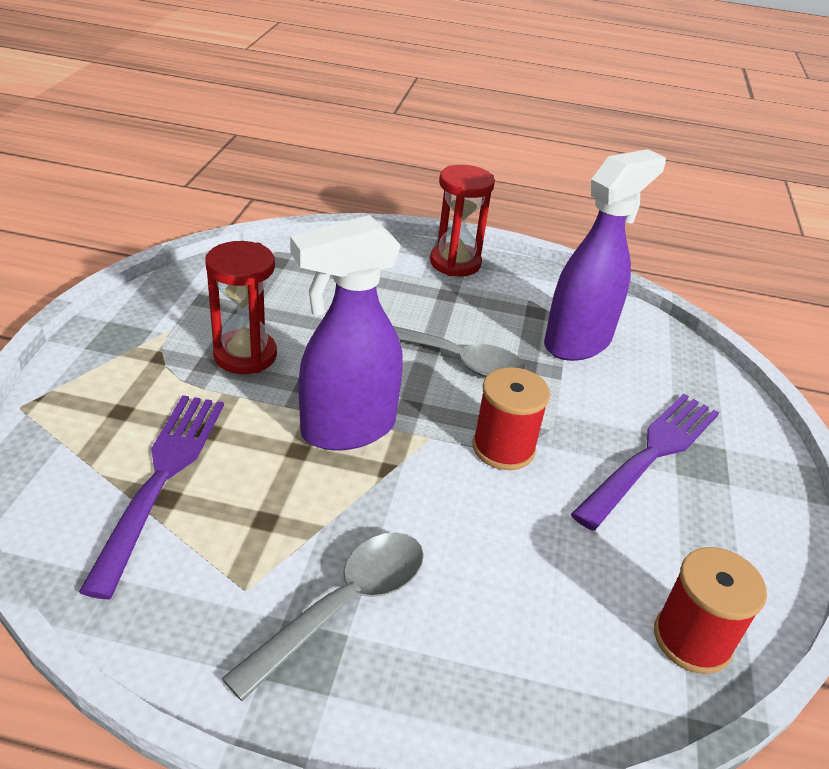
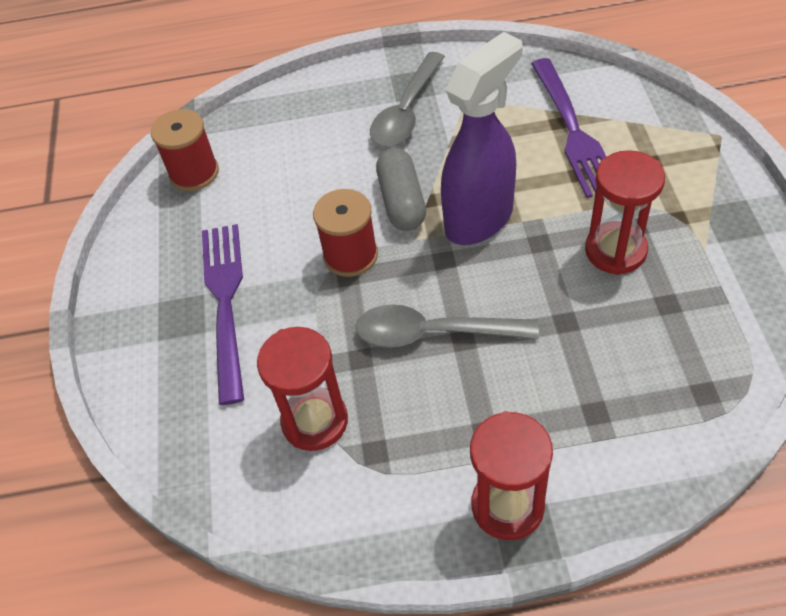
camera: 170 degrees right, 15 degrees up
(420, 481) = (402, 201): none -> grey capsule
(578, 342) = (315, 421): purple spray bottle -> red hourglass
(651, 454) = (225, 302): purple fork -> purple fork turned 150 degrees clockwise

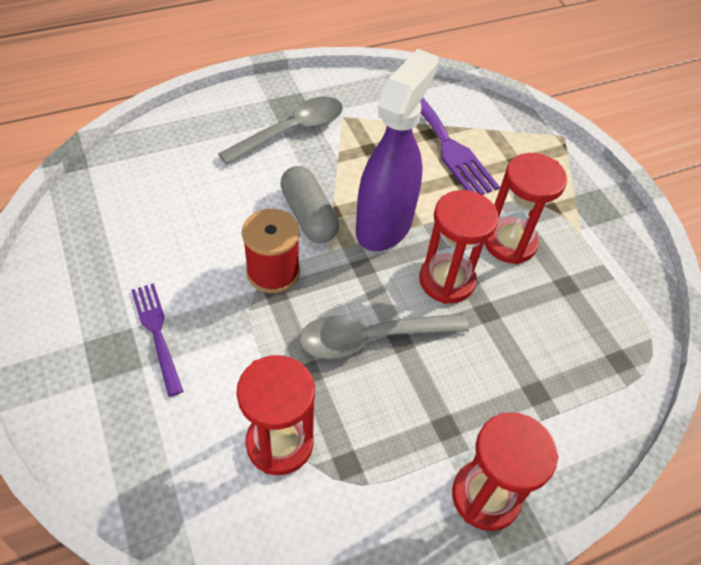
camera: 25 degrees left, 0 degrees up
(194, 173) = (93, 205): red spool -> none
(225, 302) = (157, 333): purple fork -> purple fork, size x0.61
(406, 111) = (291, 131): grey spoon -> grey spoon turned 135 degrees counterclockwise
(531, 284) = (447, 280): none -> red hourglass

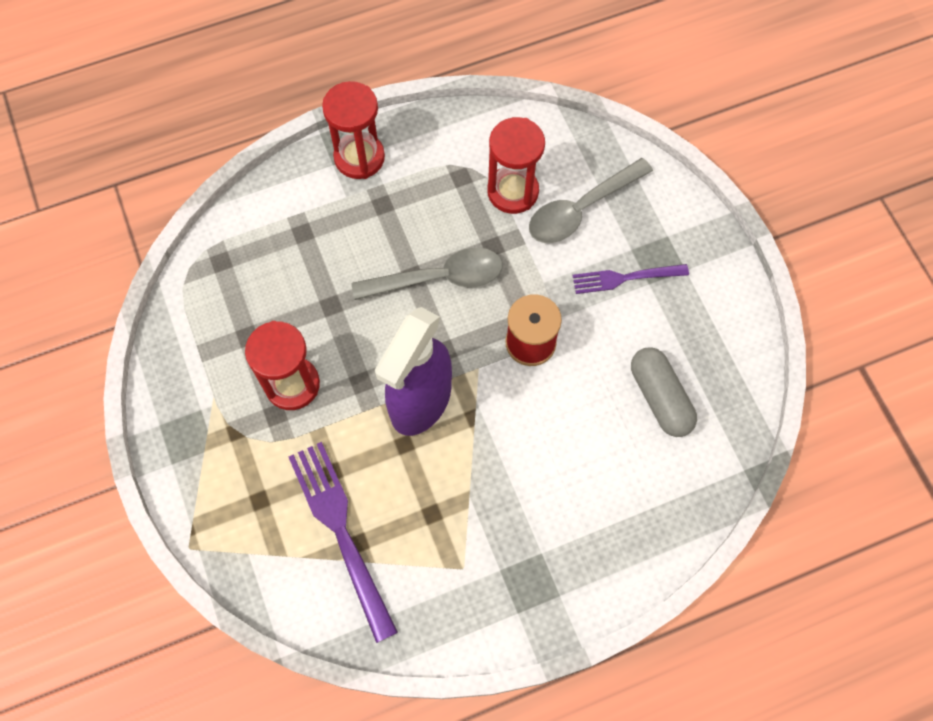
camera: 175 degrees left, 15 degrees up
(157, 333) = (625, 278): purple fork -> purple fork turned 105 degrees clockwise
(291, 131) = (525, 538): grey spoon -> grey spoon (581, 209)
(309, 215) = (499, 411): grey capsule -> grey capsule (660, 397)
(447, 280) = (363, 338): red hourglass -> none

